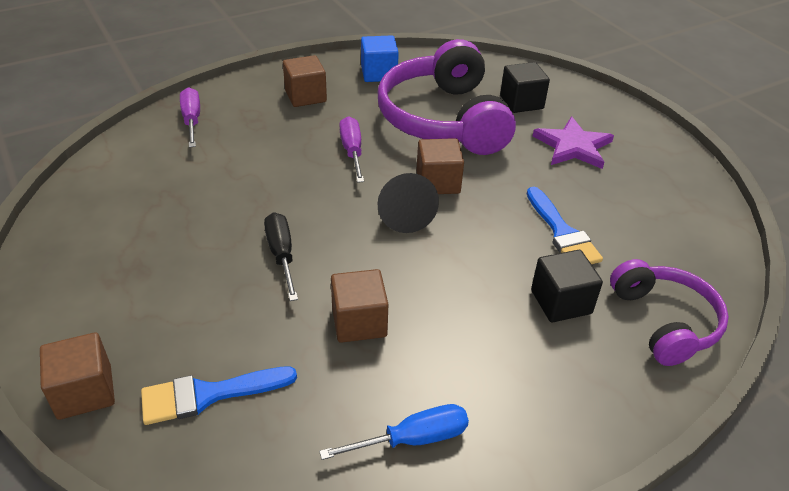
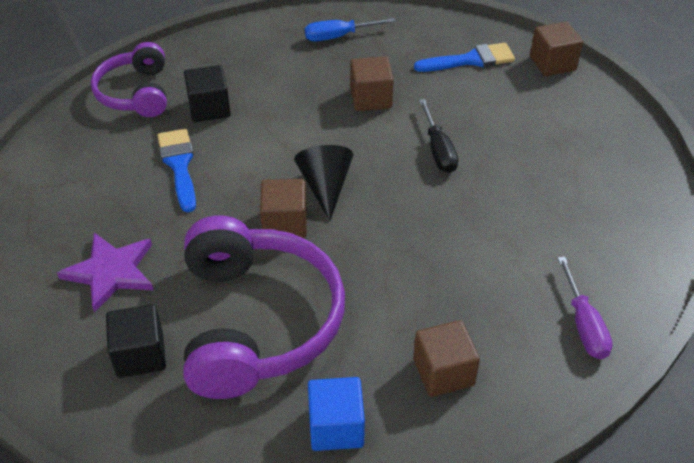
camera: 175 degrees left, 5 degrees up
(352, 151) = (377, 268): purple screwdriver -> none

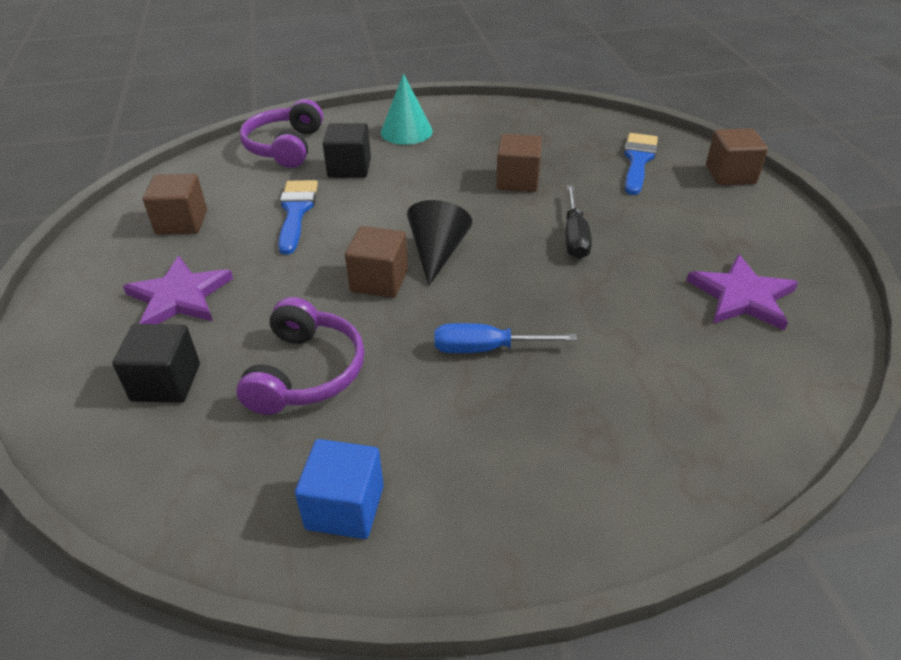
camera: 15 degrees right, 5 degrees down
(247, 57) = (406, 131): none -> turquoise cone
(257, 322) = (306, 372): purple headphones -> purple headphones, size x0.59
(339, 36) = (505, 125): blue screwdriver -> blue screwdriver (487, 349)
(443, 372) = (500, 470): brown cube -> brown cube (181, 222)
(470, 60) = (638, 160): blue brush -> blue brush turned 75 degrees counterclockwise
(583, 324) = (699, 449): purple screwdriver -> none
(587, 185) = (742, 296): none -> purple star

